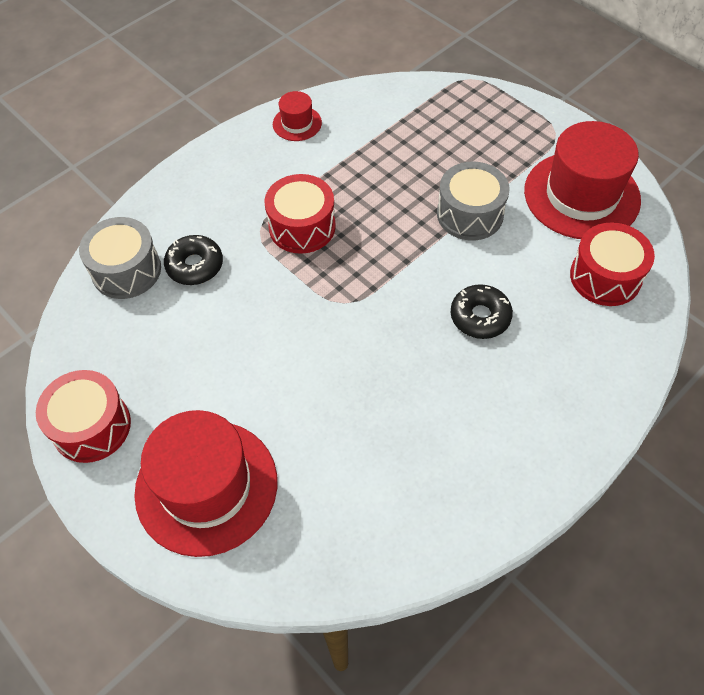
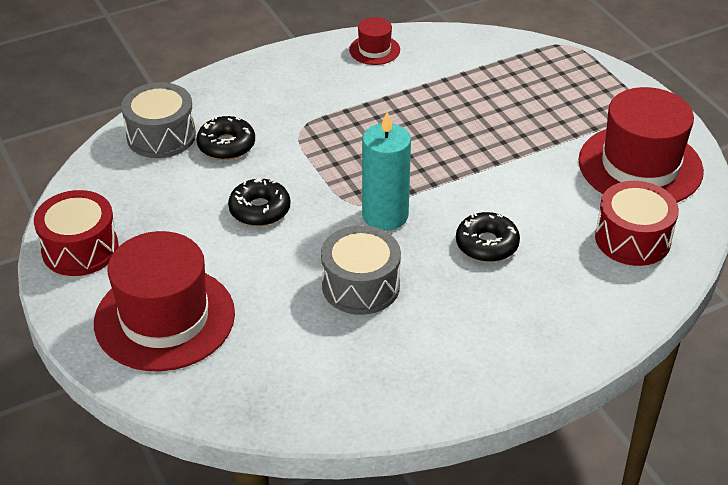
camera: 15 degrees right, 15 degrees down
(254, 332) = (260, 210): none -> black donut
(302, 227) = (342, 135): red drum -> none
(375, 308) = (385, 215): none -> turquoise candle
(470, 214) = (515, 158): grey drum -> grey drum (361, 286)

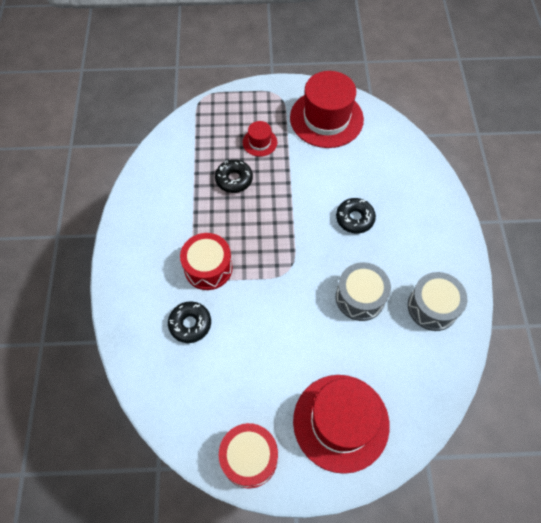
camera: 65 degrees left, 20 degrees up
(161, 136) = (156, 363): grey drum -> grey drum (432, 307)
(260, 210) = (266, 327): black donut -> black donut (234, 179)
(374, 50) = (142, 197): red hat -> red hat (260, 142)
(385, 215) = (306, 259): turquoise candle -> none
(632, 239) = (381, 151): red drum -> red drum (208, 268)

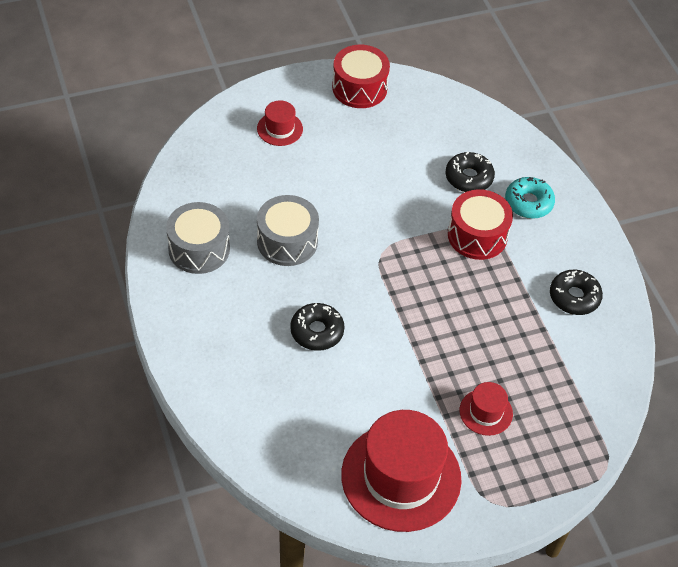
camera: 160 degrees right, 10 degrees down
(153, 287) = (528, 203): none -> turquoise donut
(234, 179) = (497, 348): black donut -> black donut (574, 297)
(341, 422) = (280, 129): red hat -> red hat, size x0.46

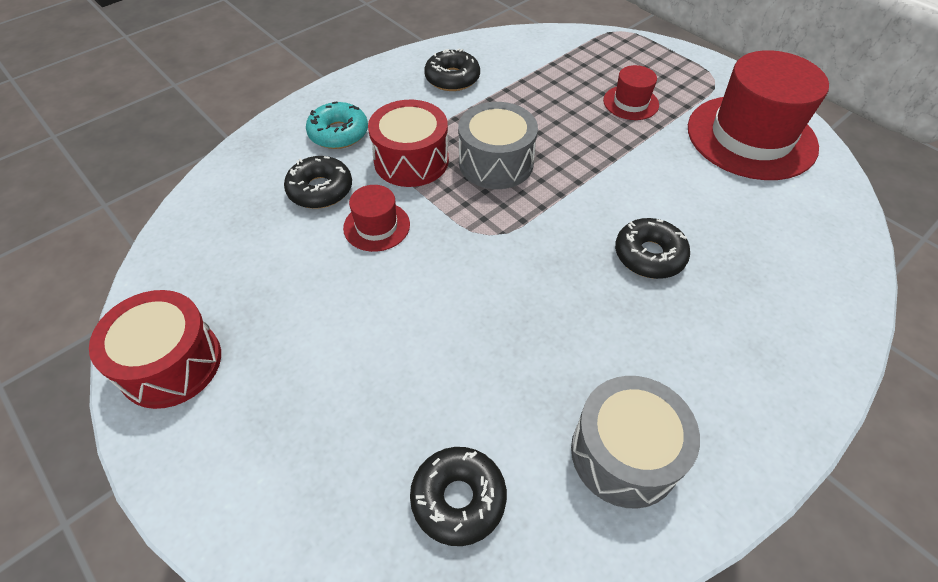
camera: 110 degrees left, 0 degrees up
(218, 175) = (458, 499): none -> black donut
(280, 129) = (306, 446): red hat -> red hat (376, 226)
(287, 241) = (535, 340): grey drum -> grey drum (496, 162)

